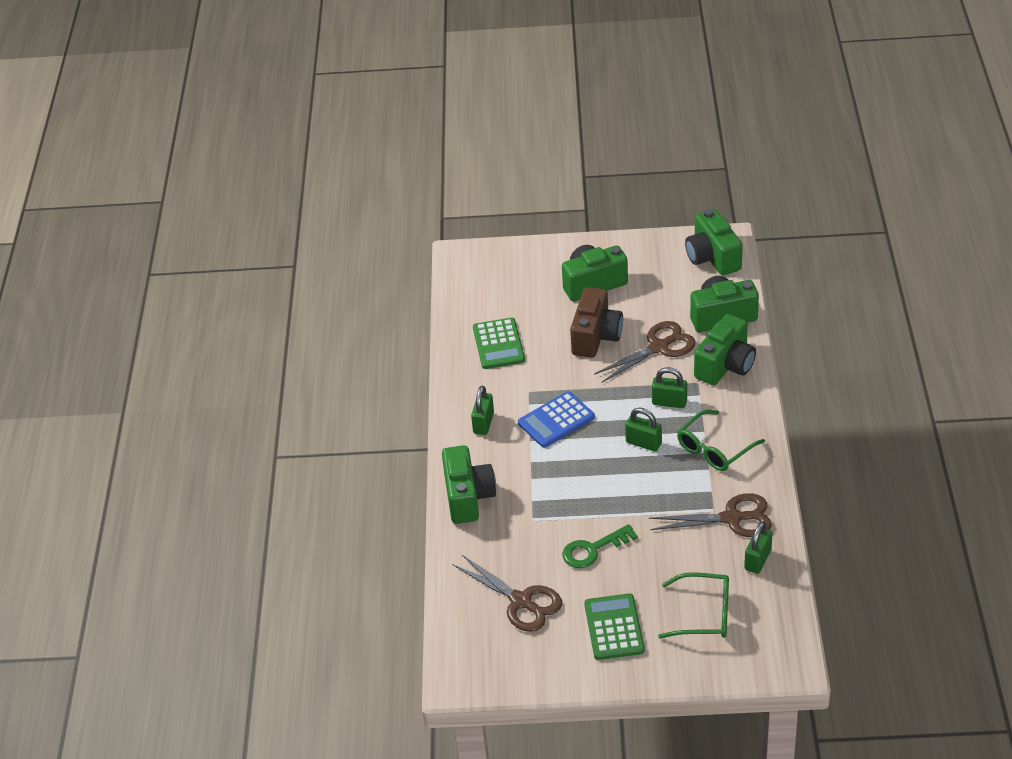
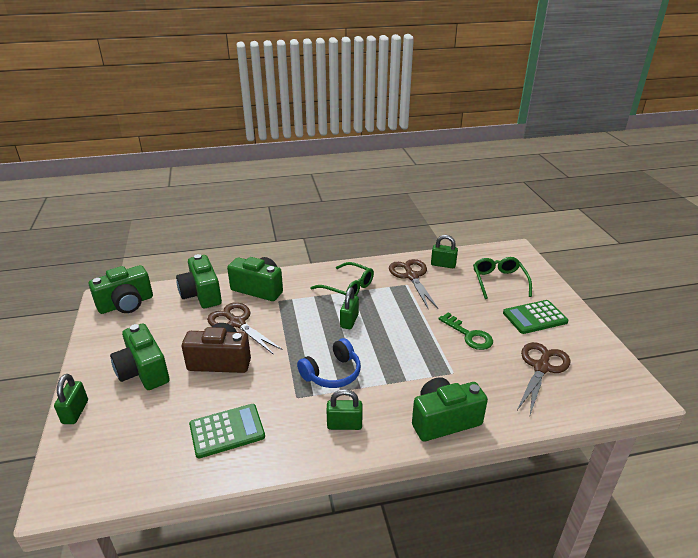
camera: 105 degrees left, 10 degrees down
(556, 420) = (332, 373): blue calculator -> blue headphones
(669, 402) = (302, 312): green padlock -> green padlock (75, 412)

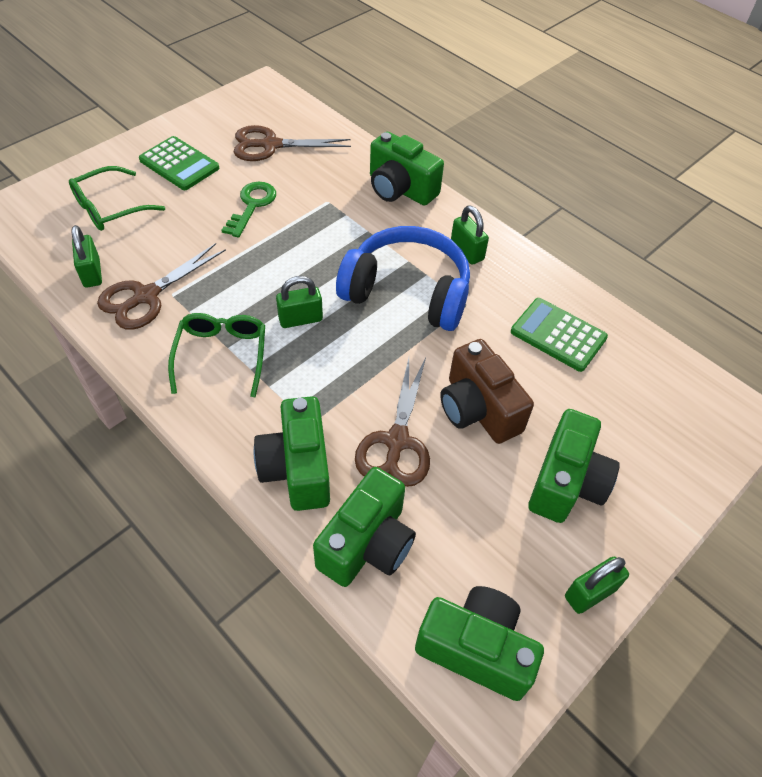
camera: 125 degrees left, 20 degrees up
(75, 412) = (678, 500): green padlock -> green padlock (590, 593)
(332, 373) = (407, 292): blue headphones -> blue headphones, size x1.64

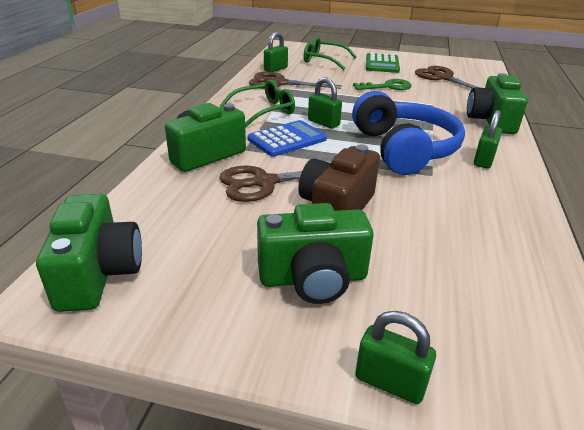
camera: 60 degrees right, 20 degrees down
(315, 373) = (287, 139): none -> blue calculator
(367, 544) = (165, 196): green camera -> none
(558, 335) = (473, 227): green calculator -> none
(590, 593) = (198, 331): green padlock -> green padlock (390, 382)

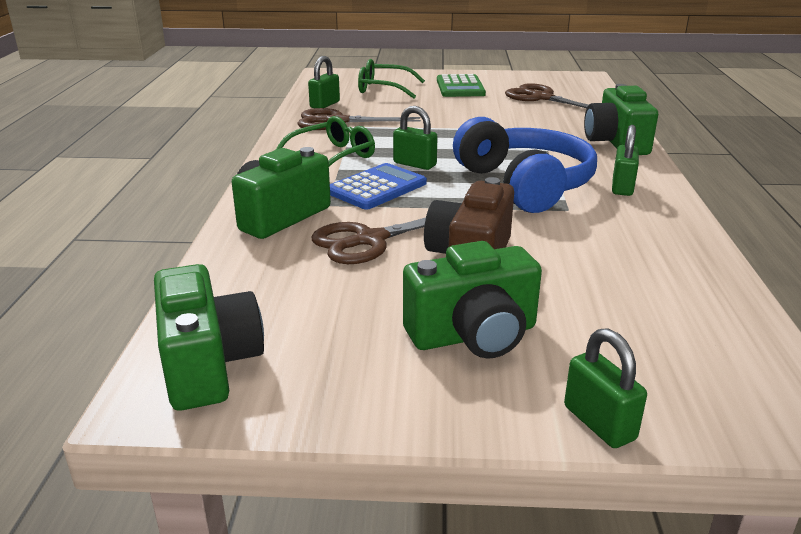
camera: 10 degrees left, 5 degrees down
(387, 87) = (477, 114): green key -> none
(390, 382) = (599, 423): green padlock -> green padlock turned 45 degrees clockwise

